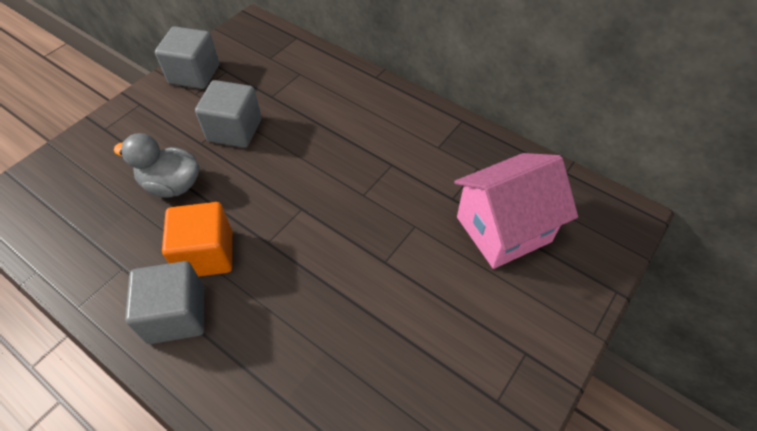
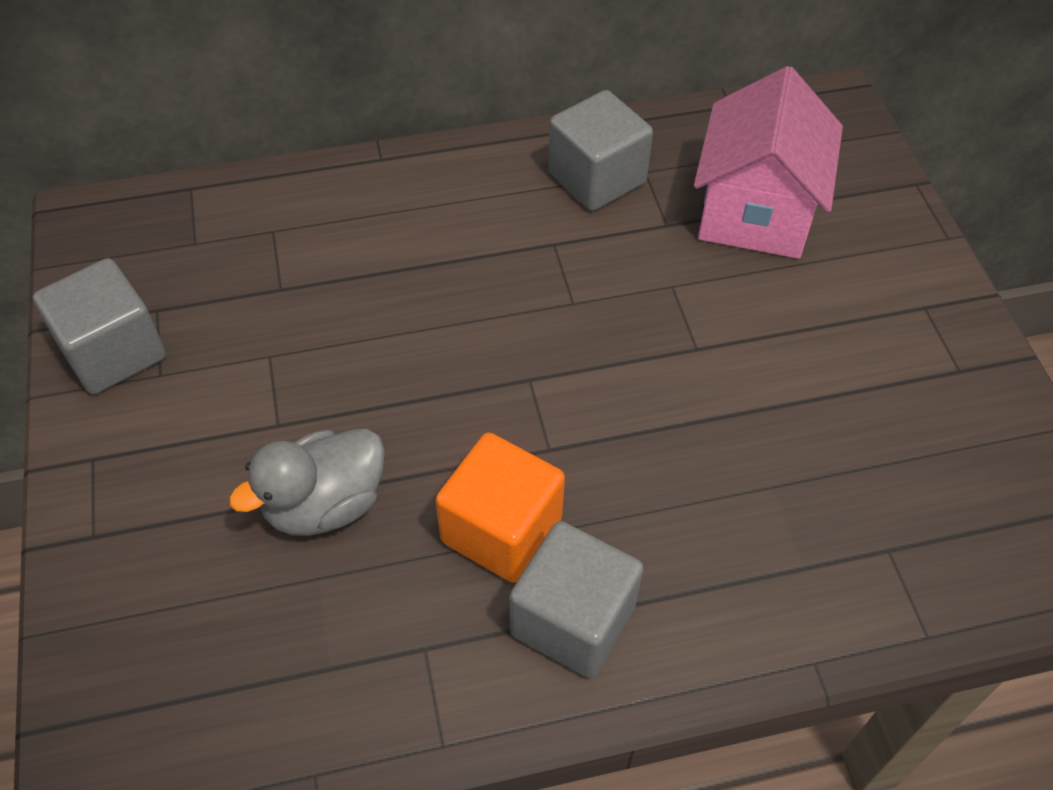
camera: 50 degrees left, 0 degrees up
(235, 130) = (299, 369): grey cube -> grey cube (597, 178)

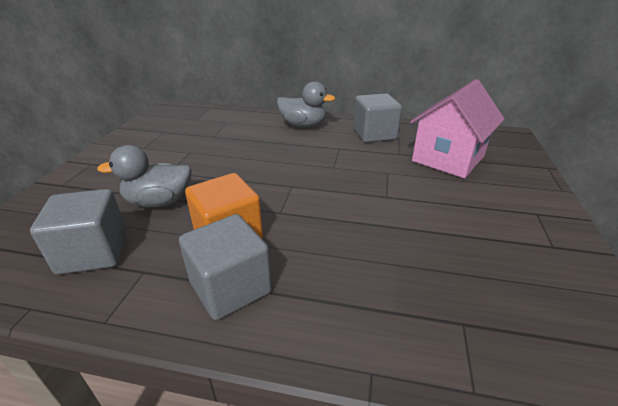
camera: 25 degrees right, 20 degrees down
(113, 352) = (135, 138): grey cube -> grey cube (93, 252)
(442, 192) = (303, 125): none -> grey duck

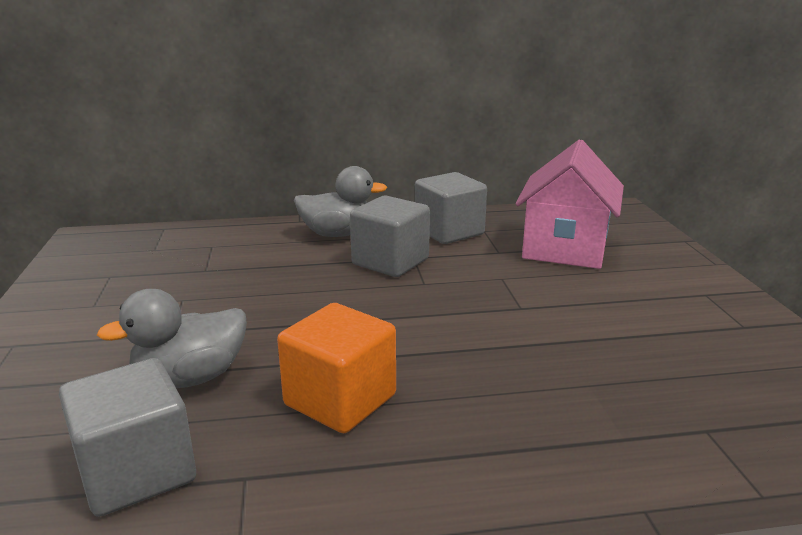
camera: 20 degrees left, 10 degrees down
(230, 287) = (396, 464): grey cube -> grey cube (390, 262)

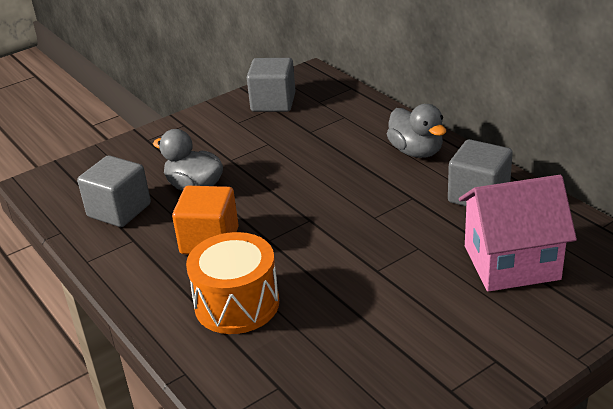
camera: 65 degrees right, 10 degrees up
(390, 262) = (393, 191): grey cube -> grey cube (273, 102)
(510, 416) = (237, 304): none -> orange drum

